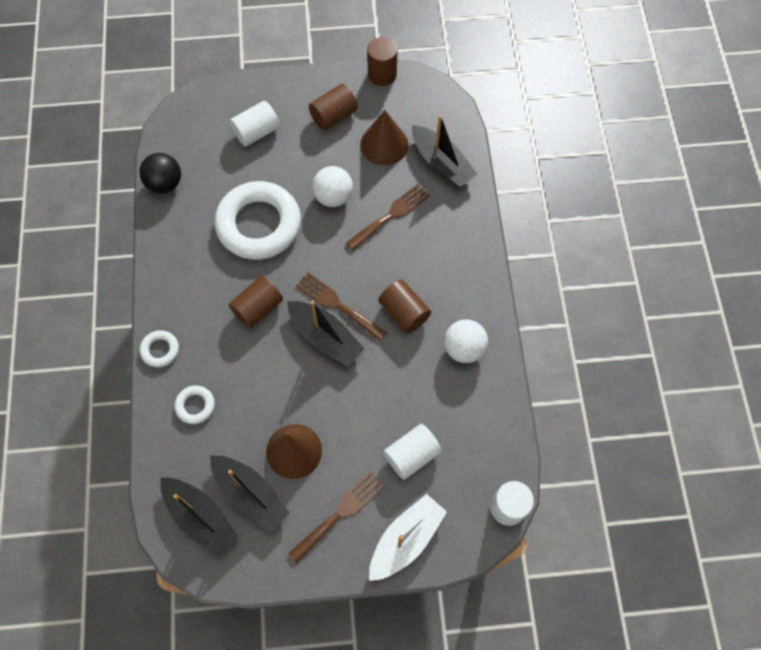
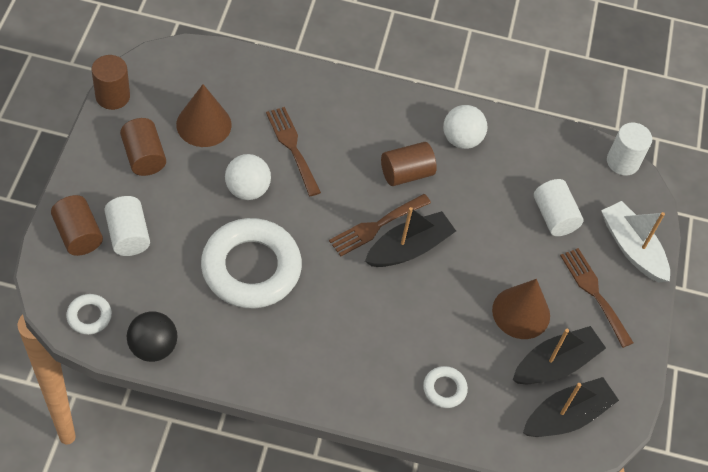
camera: 80 degrees left, 10 degrees down
(160, 350) = (367, 407): white ring -> white ring (89, 316)
(258, 308) = (353, 298): brown cylinder -> brown cylinder (78, 235)
(441, 163) = (250, 85): black boat -> none

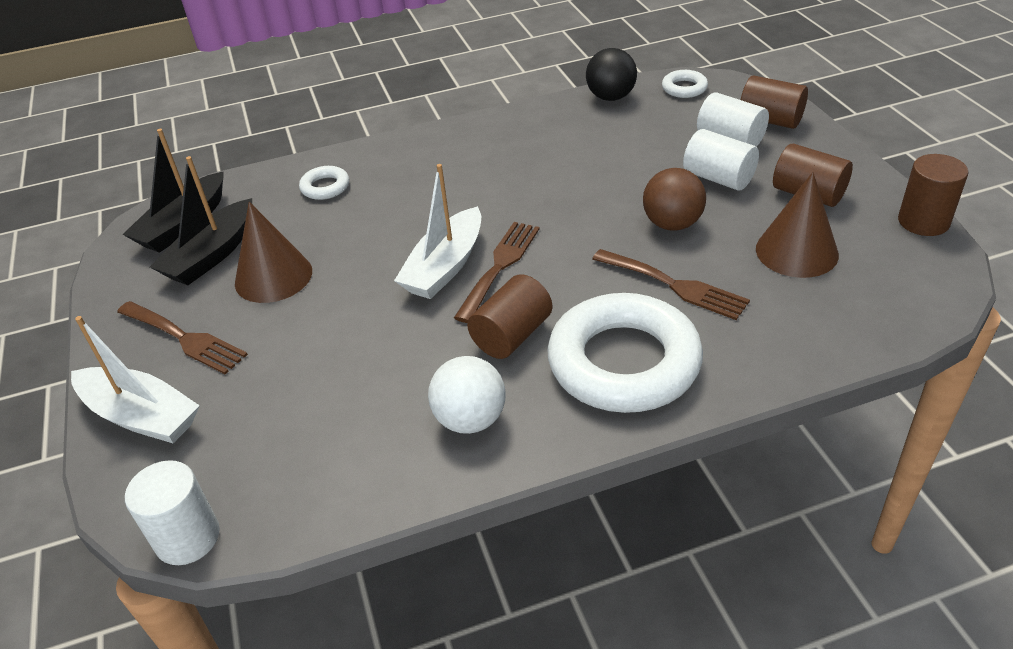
camera: 160 degrees right, 15 degrees down
(247, 189) = (672, 224): white ball -> brown ball
(251, 268) = (592, 173): white ring -> white ring (624, 362)
(409, 248) = (445, 267): black boat -> white boat
(554, 217) = (275, 394): white cylinder -> white cylinder (718, 178)

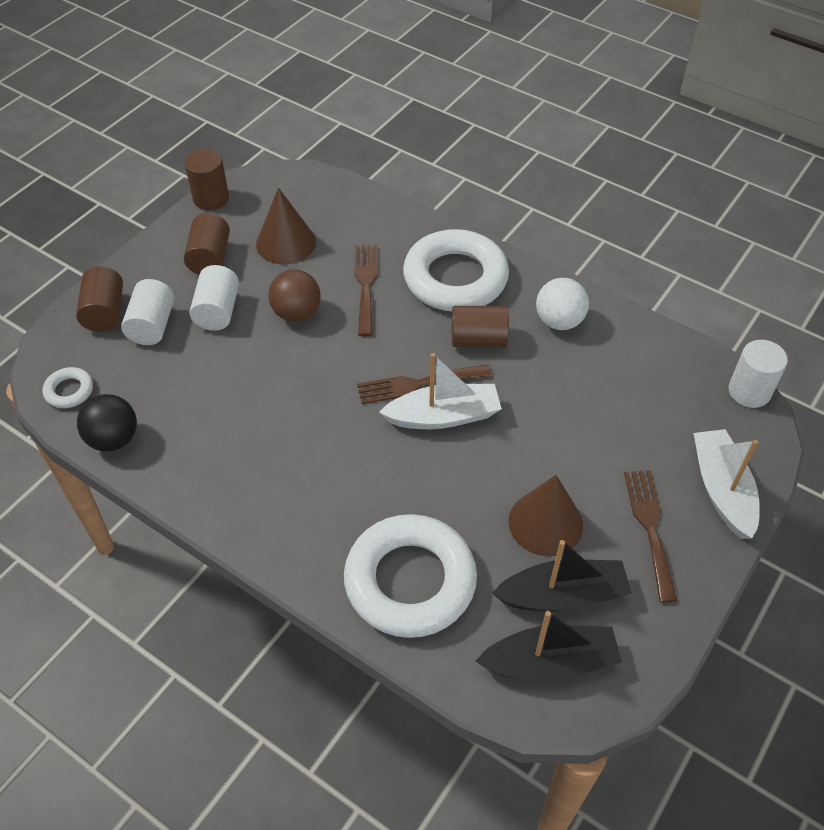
camera: 130 degrees left, 10 degrees up
(325, 187) = (410, 581): white ring -> white ring, size x2.33

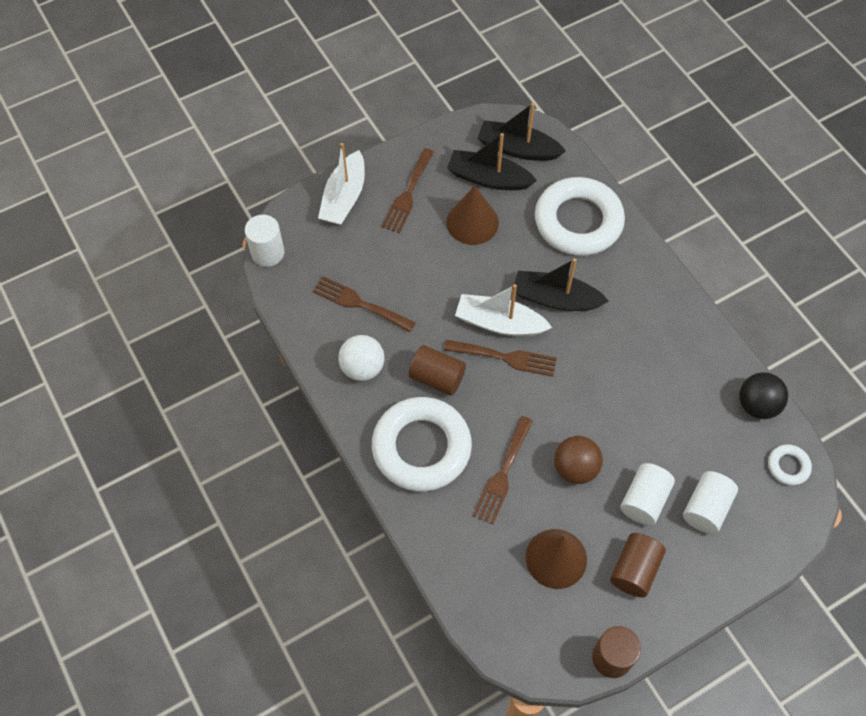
camera: 155 degrees left, 10 degrees up
(105, 312) = (746, 542): brown cylinder -> none
(393, 468) = (555, 298): none -> black boat
(608, 378) = (359, 303): none -> brown fork

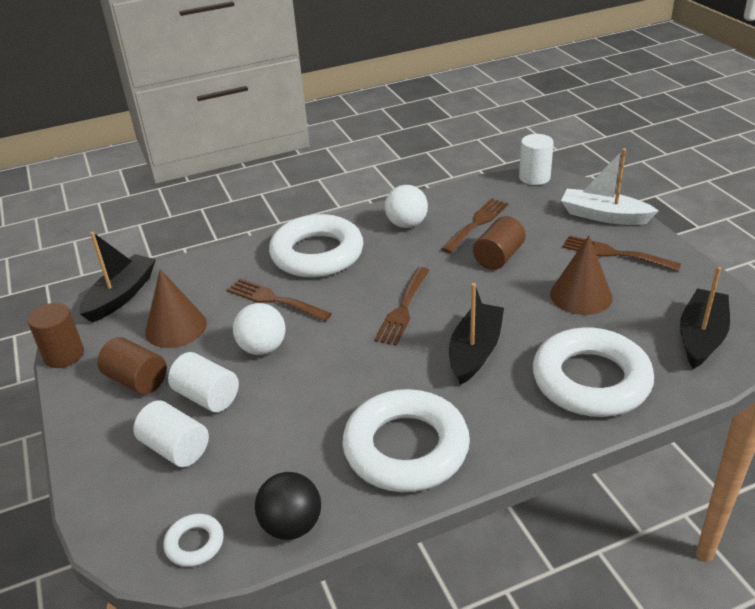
camera: 100 degrees right, 25 degrees down
(437, 377) = (388, 265): brown cylinder -> brown cylinder (498, 257)
(488, 178) = (648, 310): black boat -> black boat (121, 295)
(499, 323) = (446, 307): white boat -> none
(575, 468) = (263, 348): brown ball -> white ball
(671, 340) = (406, 448): none -> white ring

